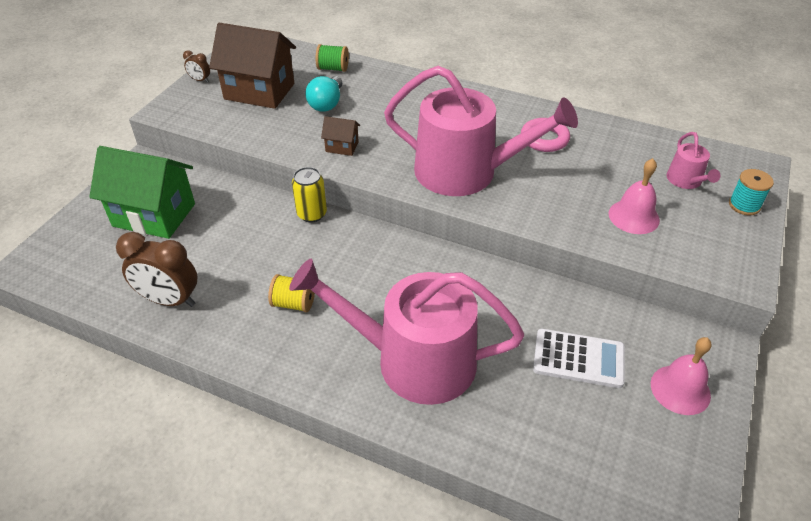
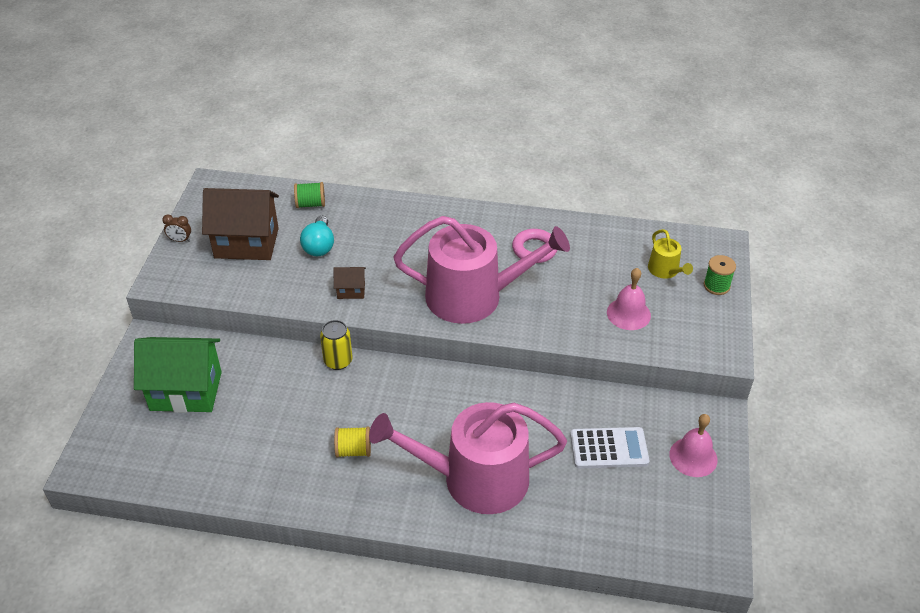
camera: 15 degrees left, 0 degrees up
(170, 300) = (239, 471): brown clock -> none
(686, 181) = (665, 270): pink watering can -> yellow watering can
(744, 205) = (716, 286): turquoise spool -> green spool

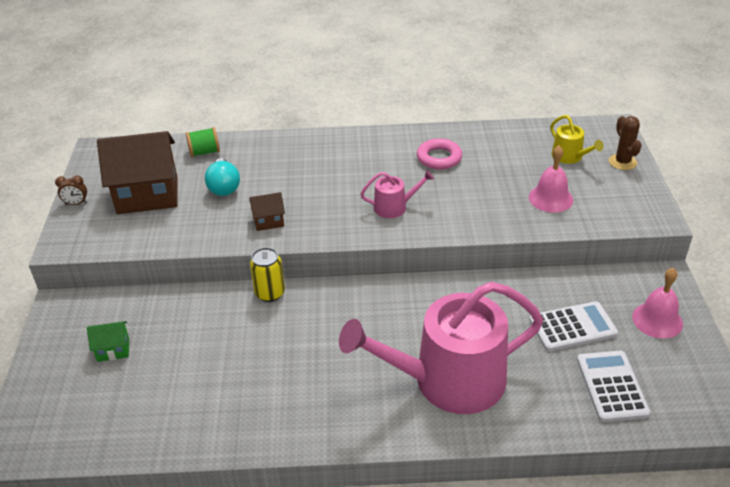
camera: 10 degrees left, 5 degrees down
(186, 391) = (113, 350): green house -> green house, size x0.45
(353, 450) = (312, 376): yellow spool -> none
(473, 296) = (394, 207): pink watering can -> pink watering can, size x0.43
(623, 514) = (611, 386): none -> white calculator
(716, 286) = (622, 162): green spool -> brown cactus

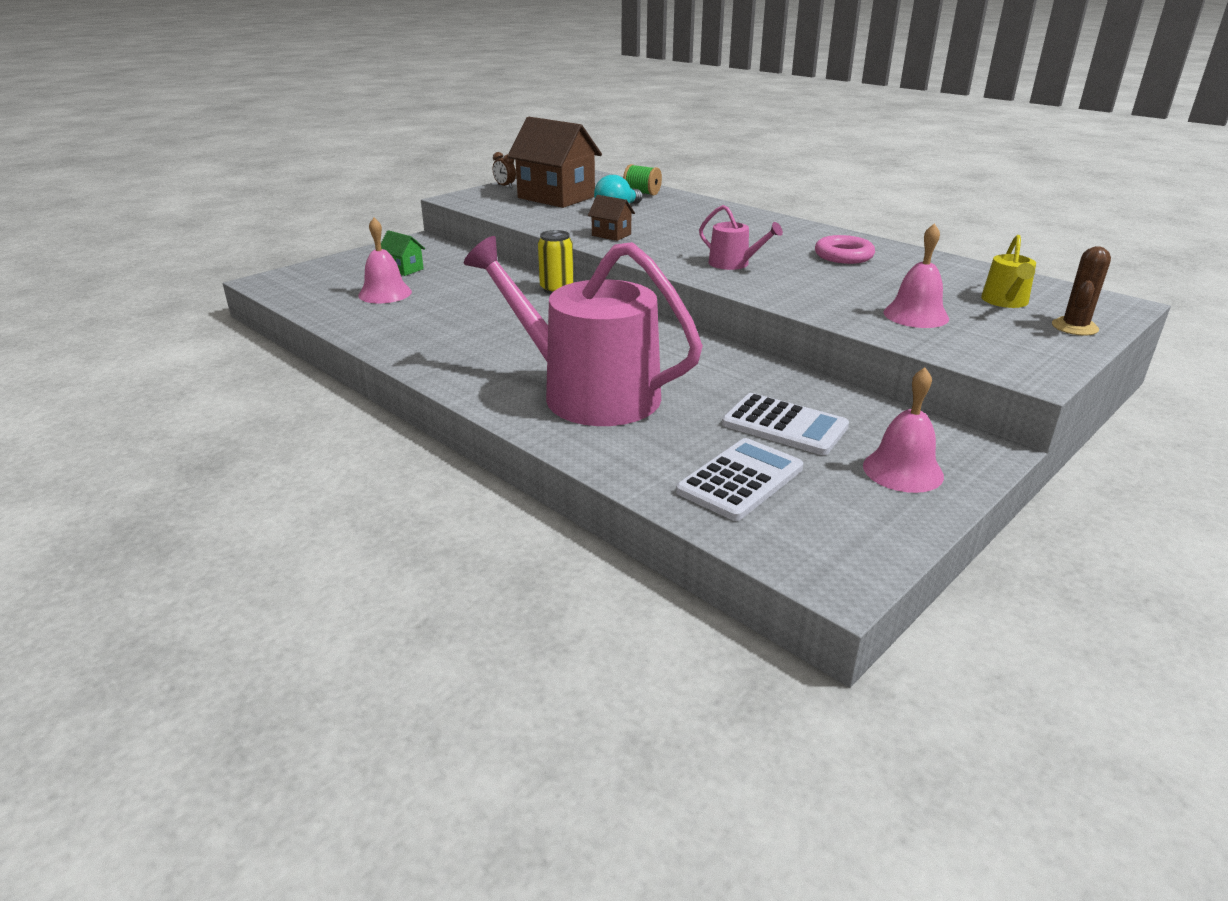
camera: 45 degrees right, 10 degrees down
(150, 388) = (385, 293): none -> pink bell

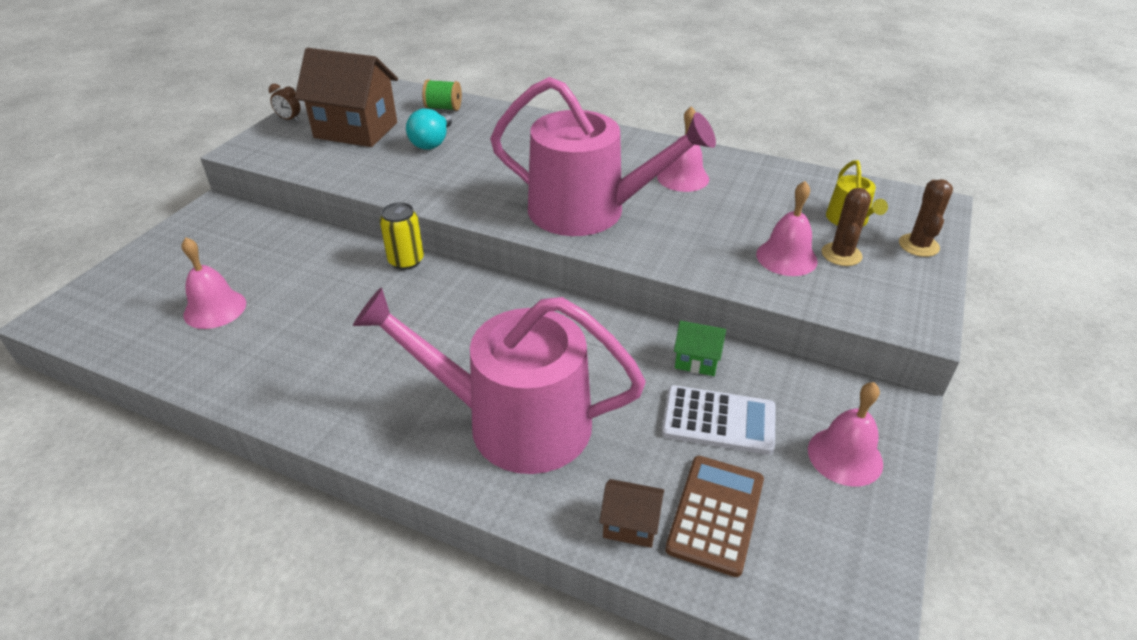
camera: 20 degrees left, 10 degrees up
(404, 269) = (218, 262): green house -> green house (696, 361)
(611, 235) = (445, 185): brown house -> brown house (630, 525)
(733, 264) = (588, 211): pink watering can -> pink watering can, size x2.35
(740, 480) = (715, 514): white calculator -> brown calculator
(843, 256) = (683, 177): pink ring -> pink bell
(978, 321) = (841, 254): none -> brown cactus

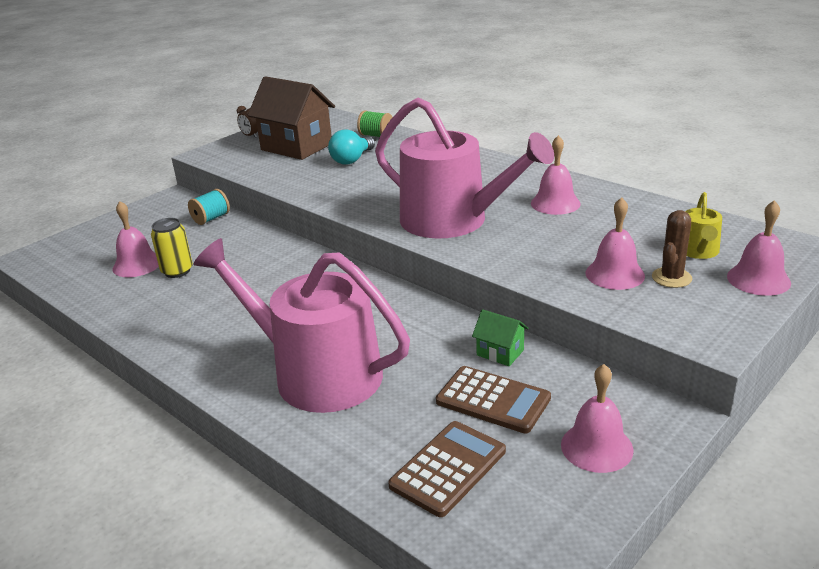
camera: 20 degrees right, 10 degrees down
(281, 232) = (211, 218): none -> turquoise spool
(406, 261) = (295, 248): yellow can -> yellow can (177, 271)
(630, 525) = (370, 462): brown house -> none
(718, 420) = (493, 400): white calculator -> brown calculator
(918, 245) = (758, 279): brown cactus -> pink bell

